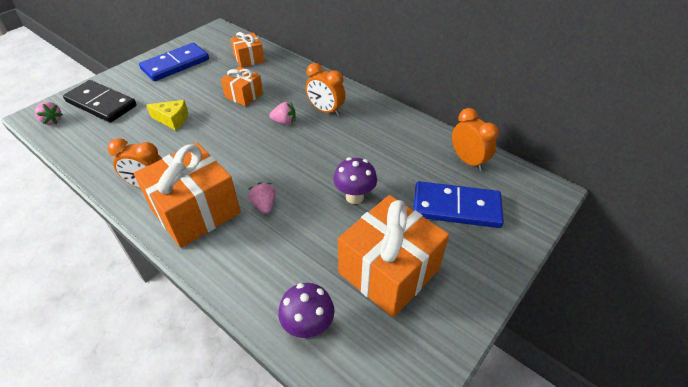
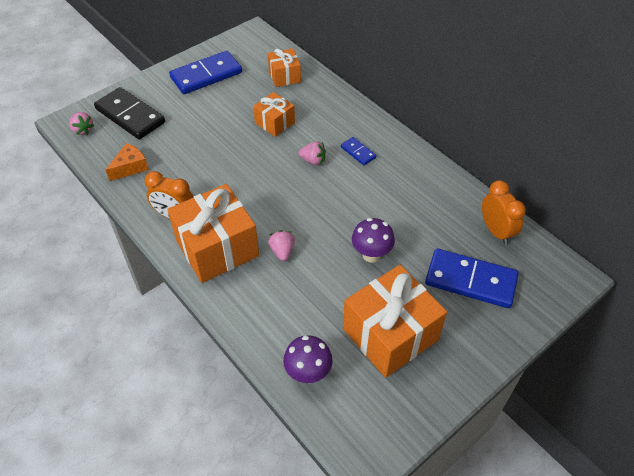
camera: 10 degrees right, 5 degrees up
(101, 148) = (130, 167): none -> orange cheese
(172, 119) = (200, 143): yellow cheese -> none
(325, 110) = (358, 152): orange clock -> blue domino

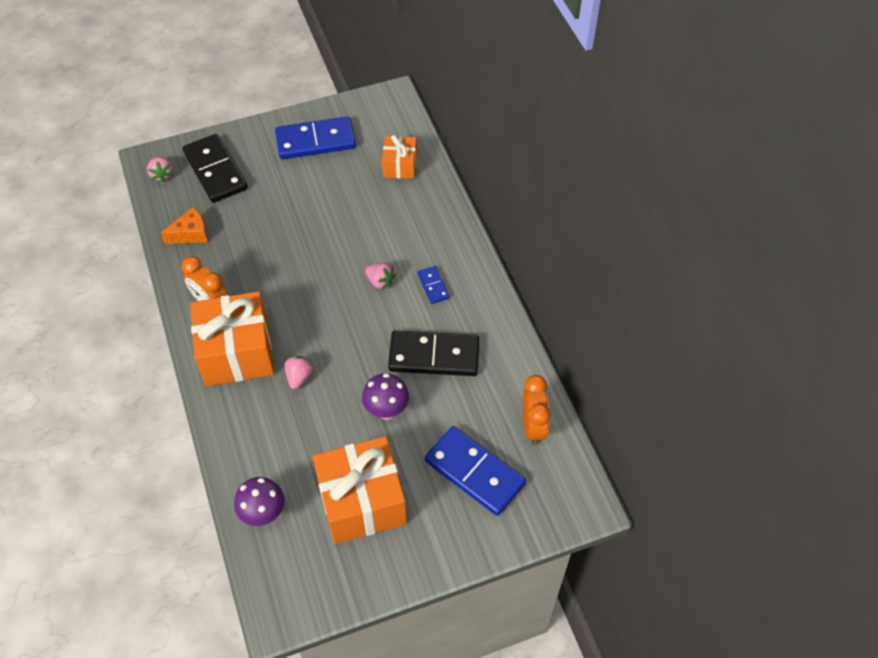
camera: 20 degrees right, 5 degrees up
(274, 123) = (361, 223): orange gift -> none
(387, 202) = (434, 355): none -> black domino

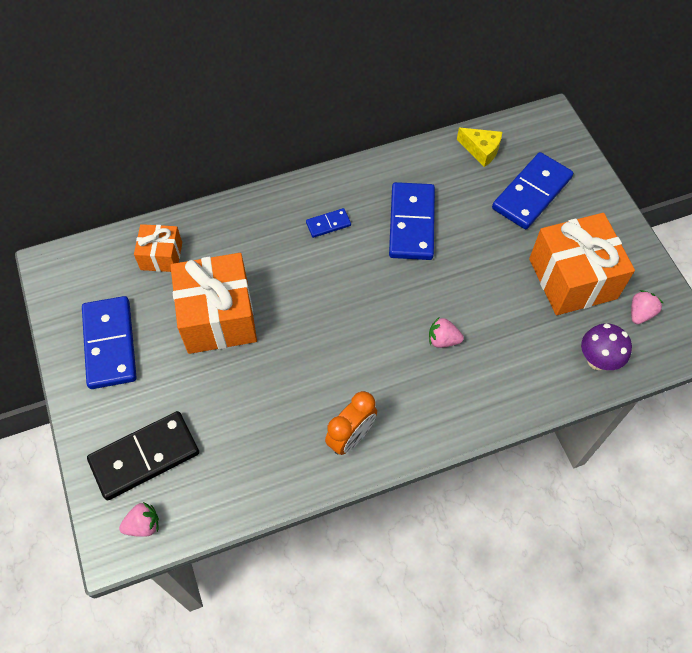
camera: 90 degrees left, 5 degrees up
(191, 234) = (246, 474): orange cheese -> none
(237, 353) = (416, 403): orange gift -> orange gift (218, 317)
(380, 282) = (322, 271): pink strawberry -> pink strawberry (640, 313)
(386, 410) = (475, 261): purple mushroom -> none
(434, 355) = (411, 223): black domino -> blue domino
(533, 426) = (481, 150): orange clock -> yellow cheese

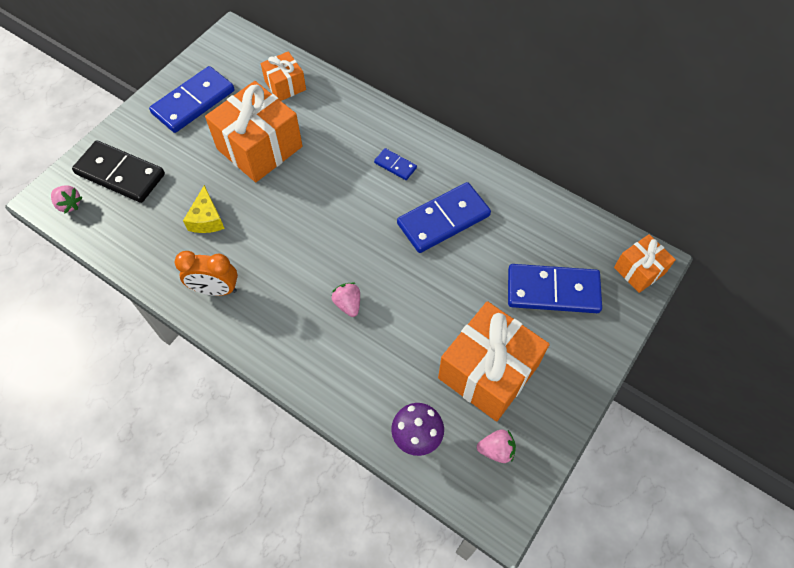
camera: 55 degrees right, 0 degrees up
(481, 150) = (564, 228): yellow cheese -> yellow cheese (207, 219)
(552, 130) = (639, 270): none -> orange gift

